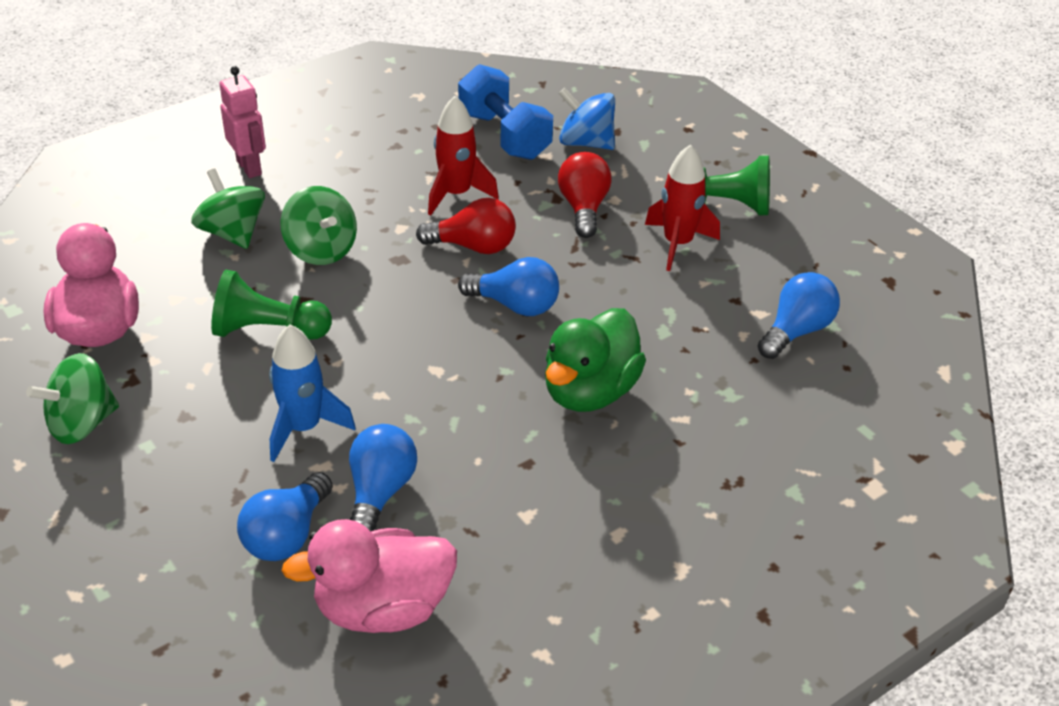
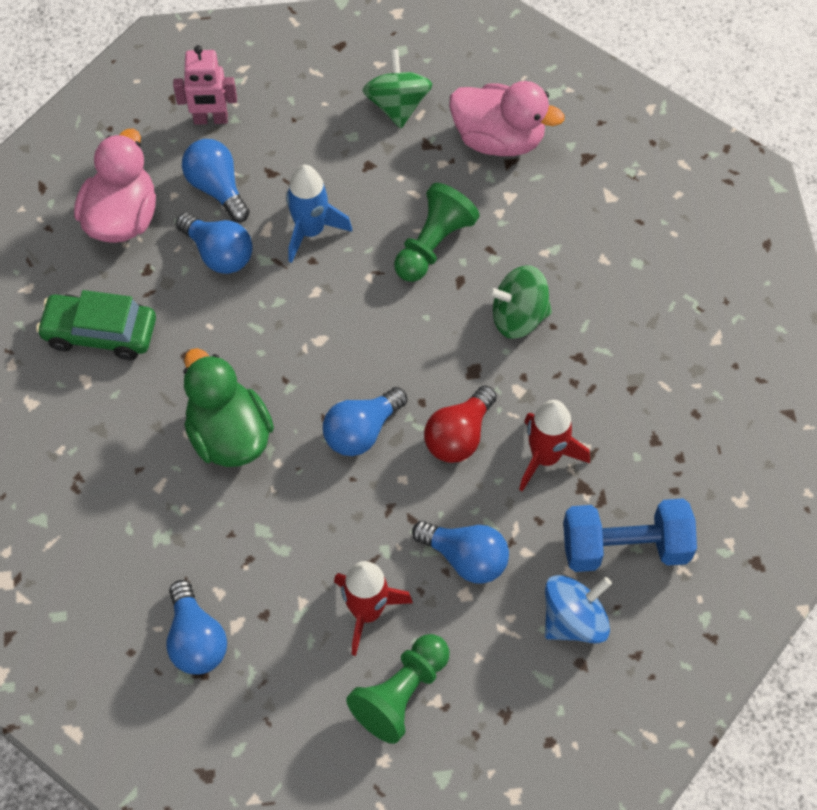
camera: 120 degrees right, 20 degrees up
(232, 233) = (578, 260): green spinning top -> none
(249, 167) = (675, 305): pink robot -> pink robot (210, 119)
(552, 550) = (100, 333): none -> green car
(583, 208) = (465, 558): red light bulb -> blue light bulb

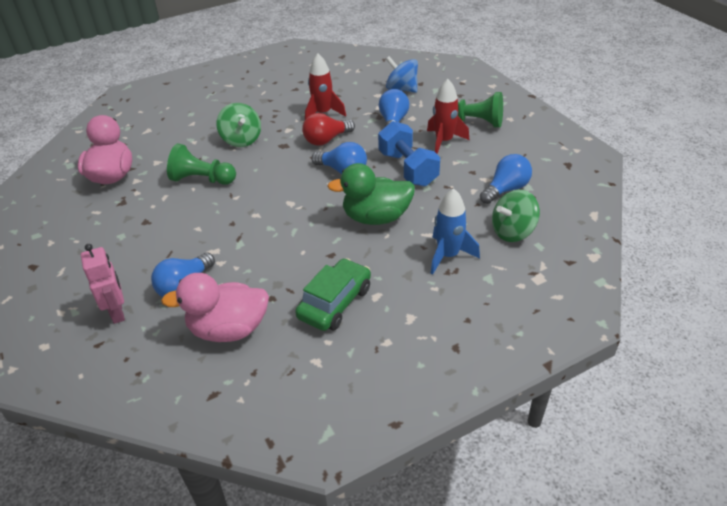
camera: 110 degrees left, 20 degrees down
(100, 333) = (335, 303): green car -> green car turned 135 degrees counterclockwise
(219, 253) = (242, 266): blue light bulb -> none
(229, 435) = (376, 217): green duck -> green duck turned 45 degrees clockwise
(311, 231) = (208, 230): blue rocket -> blue rocket (448, 255)
(397, 105) = (89, 223): green spinning top -> green spinning top (512, 231)
(459, 436) = (326, 140): red light bulb -> red light bulb turned 135 degrees clockwise
(625, 547) = (356, 85): blue dumbbell -> blue dumbbell (408, 169)

